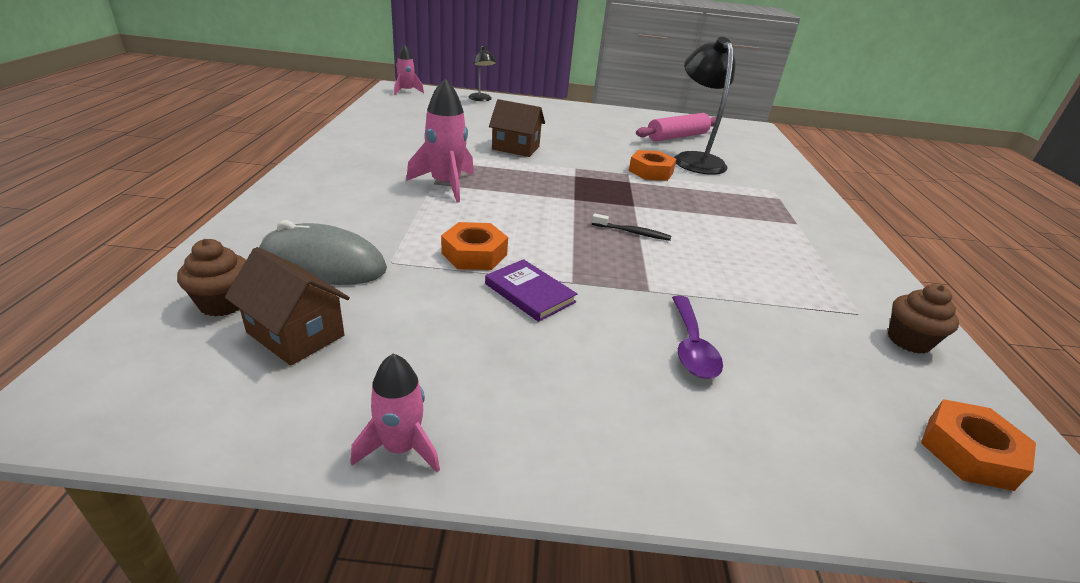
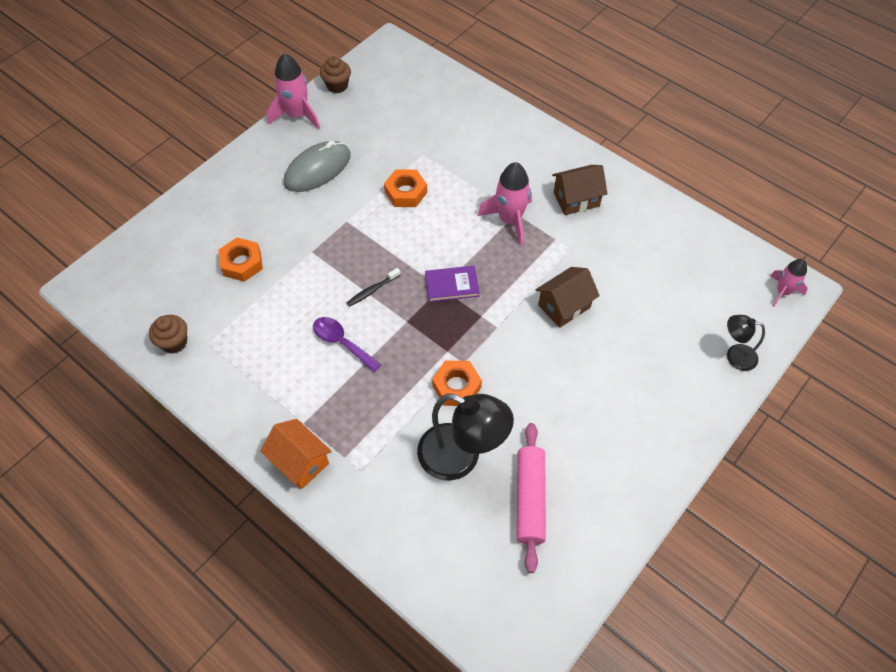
camera: 130 degrees right, 25 degrees up
(223, 303) = (426, 90): brown cupcake -> brown cupcake (337, 86)
(295, 334) = (385, 106): brown house -> brown house (576, 199)
(323, 263) = (439, 129): grey mouse -> grey mouse (317, 169)
(400, 447) = (297, 115): pink rocket -> pink rocket, size x1.60
(530, 293) = (351, 197): purple book -> purple book (452, 285)
(691, 346) = (261, 236): purple spoon -> purple spoon (342, 343)
(820, 214) = (300, 461): none -> orange house
(969, 452) = (126, 284): orange nut -> orange nut (242, 263)

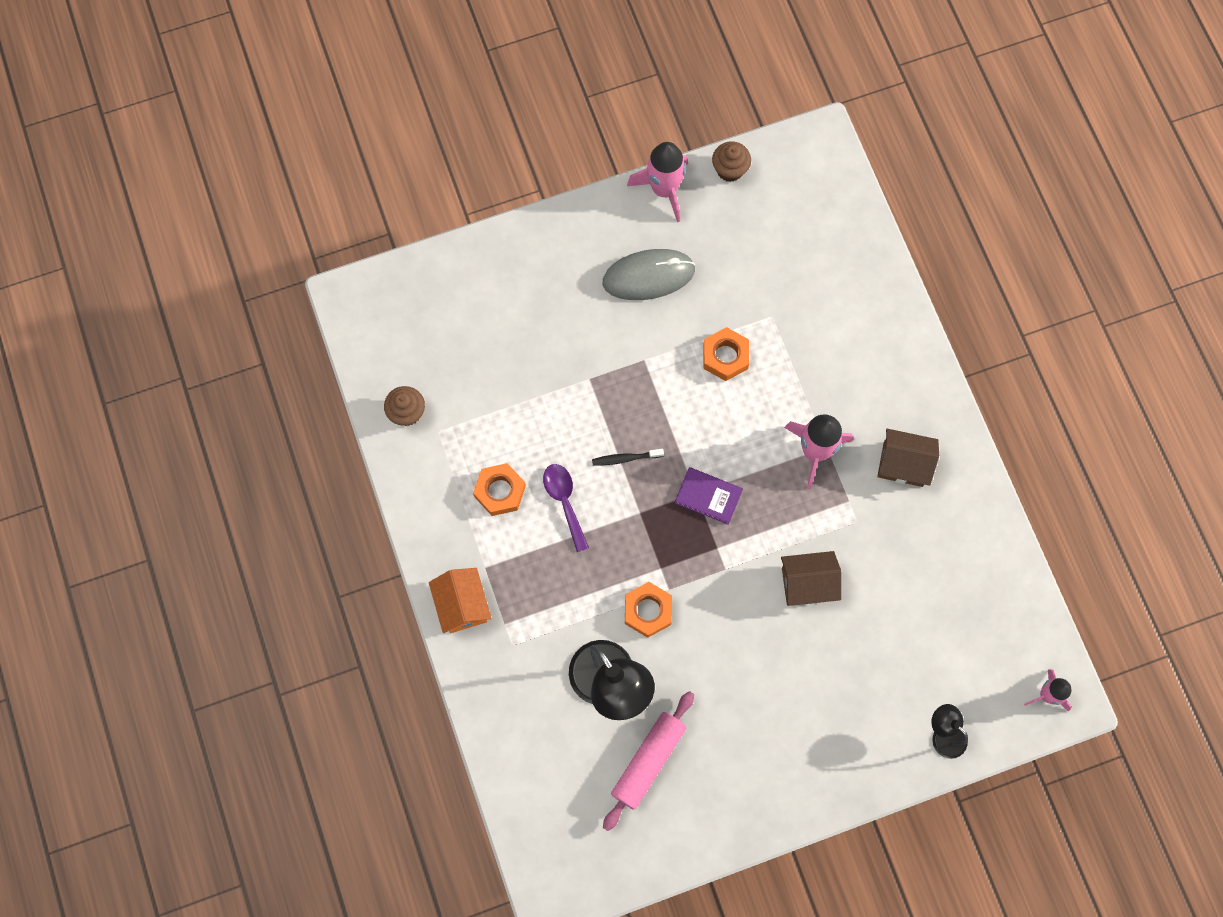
camera: 30 degrees right, 15 degrees up
(242, 263) = (513, 355): orange nut -> orange nut (500, 491)

